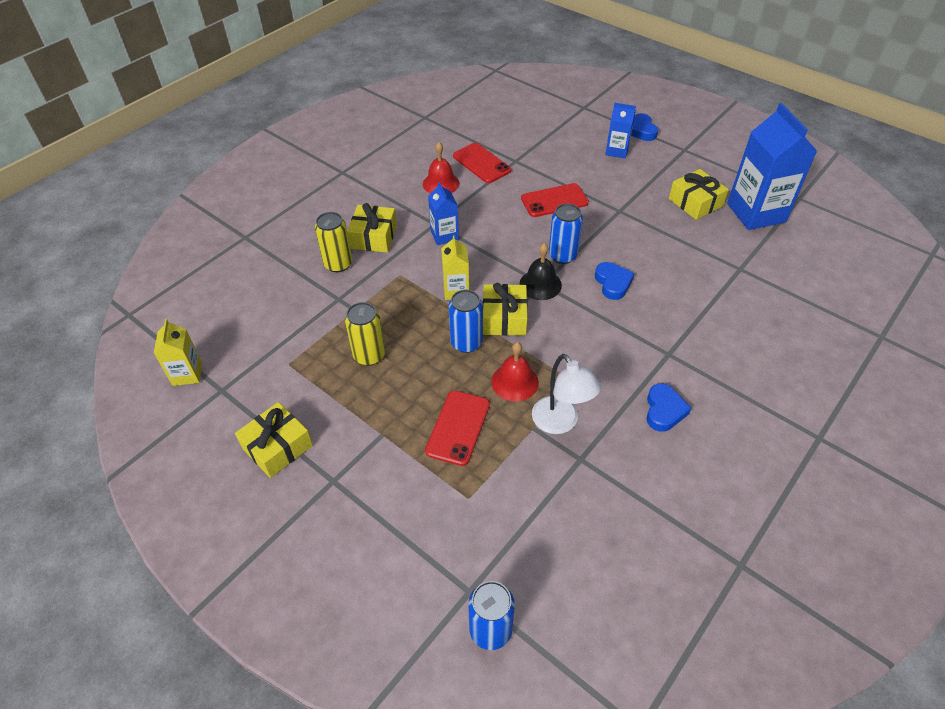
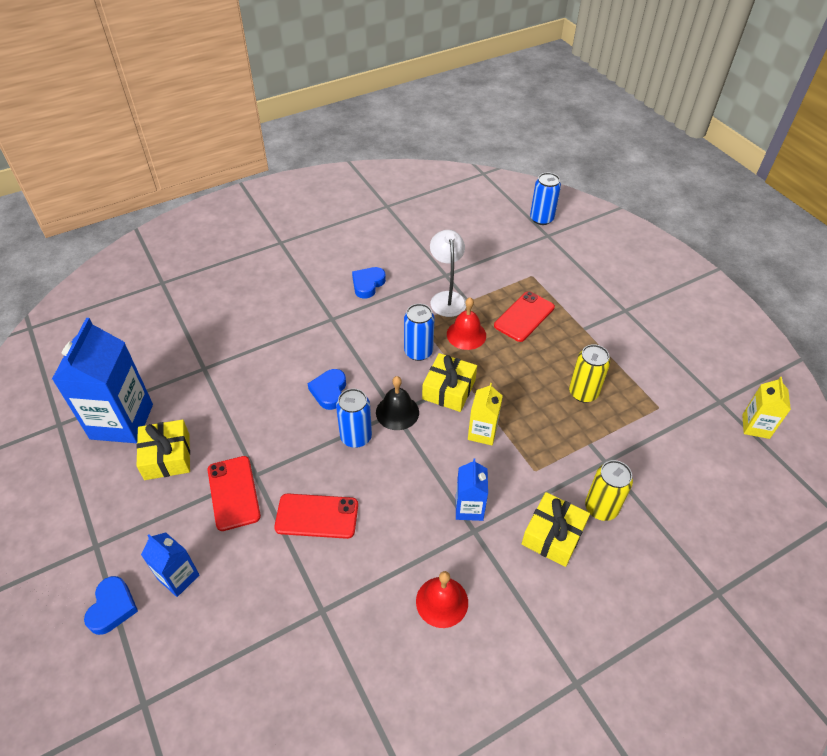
camera: 160 degrees left, 0 degrees up
(277, 447) = (667, 343): yellow gift -> none
(466, 343) = (493, 377): blue can -> blue can (418, 352)
(481, 163) = (370, 623): red phone -> red phone (233, 493)

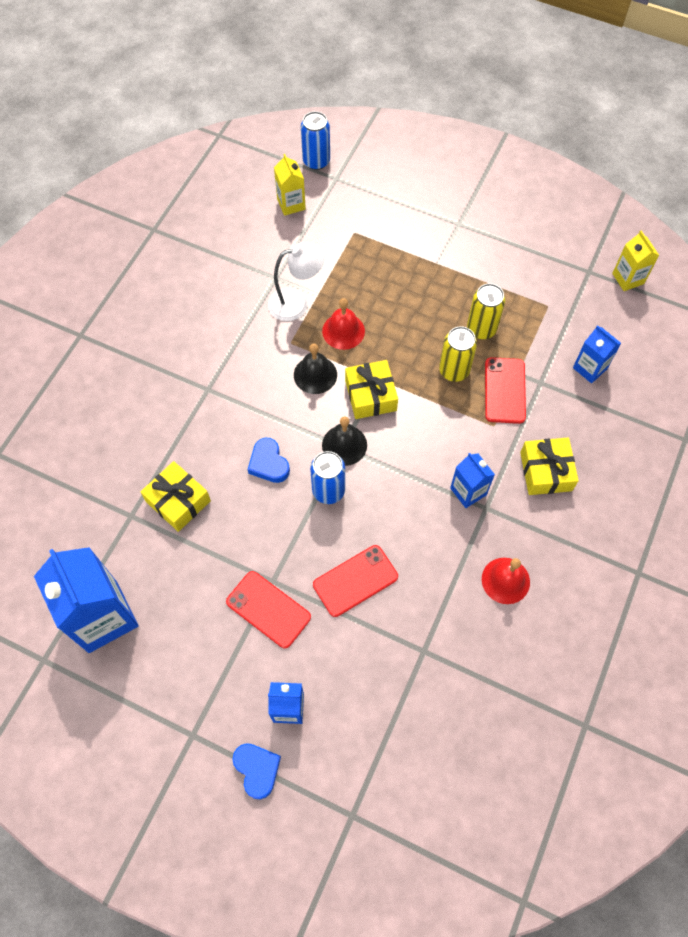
camera: 35 degrees left, 15 degrees up
(167, 456) = (178, 619): yellow gift -> yellow gift (178, 501)
(368, 284) = (210, 331): blue heart -> none
(418, 352) = (315, 374): blue can -> black bell
(447, 298) = (296, 303): white lamp -> white lamp turned 120 degrees clockwise
(482, 432) = (428, 418): yellow carton -> yellow carton (291, 204)
(524, 316) = (379, 281): red phone -> red phone (504, 390)
(601, 508) = (564, 425): yellow can -> yellow can (454, 370)
(662, 476) = (590, 368): none -> blue carton

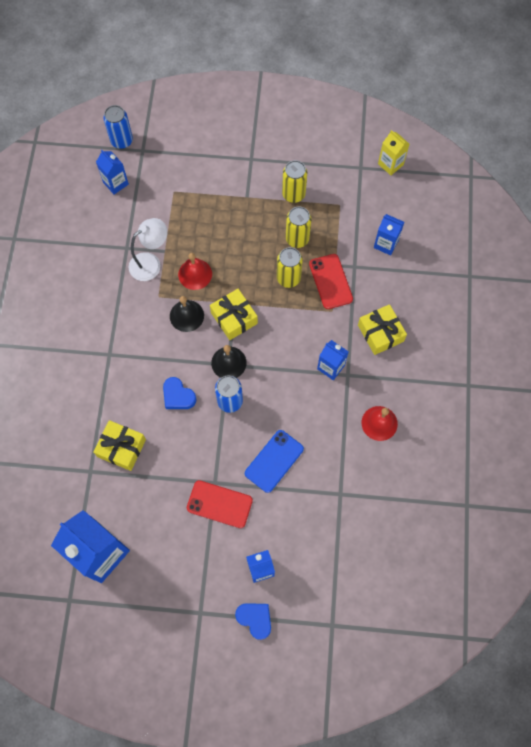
camera: 20 degrees left, 5 degrees up
(291, 204) = (115, 183): yellow carton -> blue carton
(355, 580) = (274, 461): red phone -> blue phone
(495, 277) = (293, 194): none -> yellow can

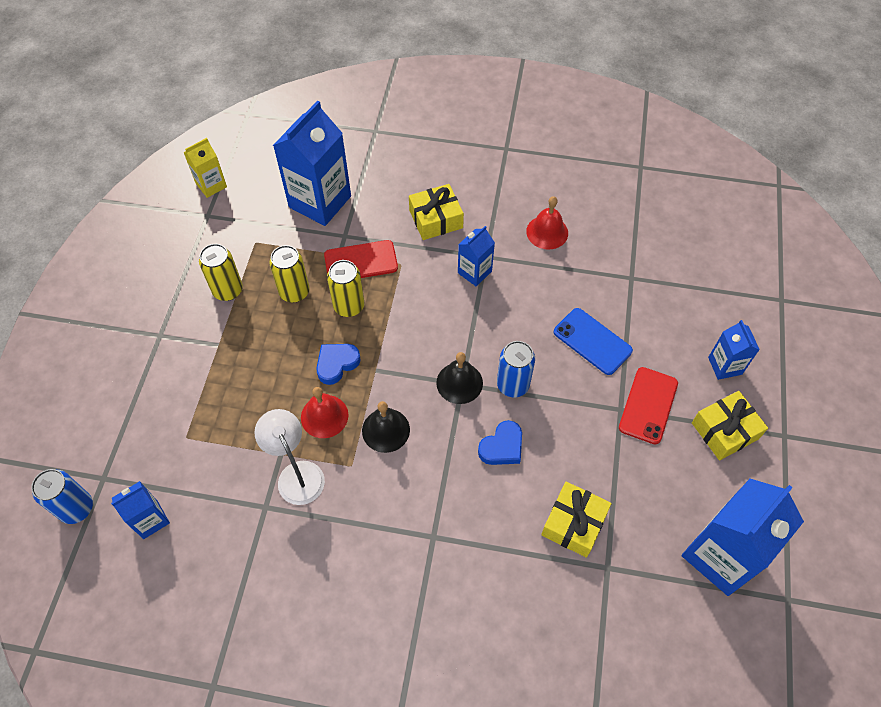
camera: 85 degrees left, 10 degrees down
(234, 318) = (397, 372): yellow gift -> yellow gift (725, 431)
(255, 619) = (784, 376): blue heart -> blue heart (337, 364)
(386, 244) = (320, 201): blue carton -> blue carton, size x1.93

